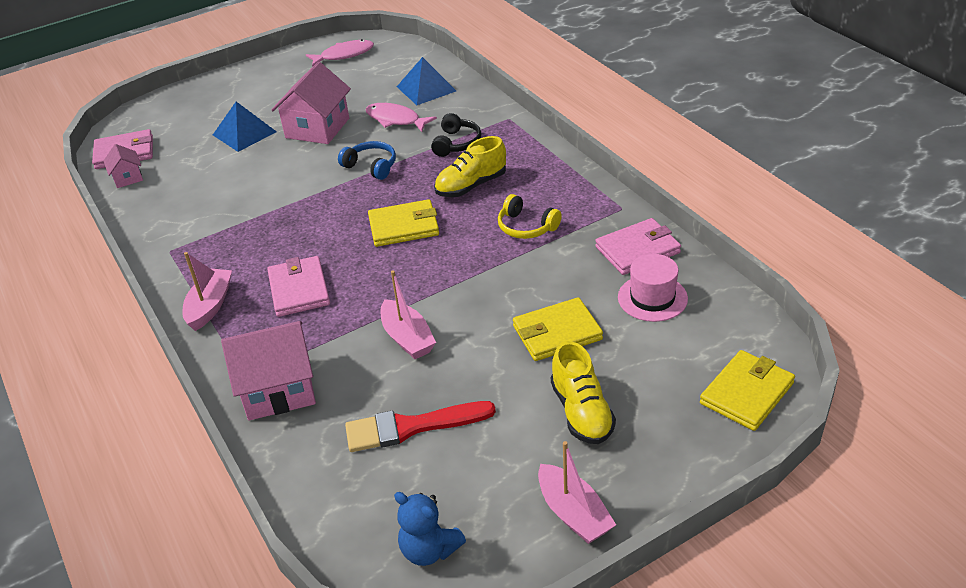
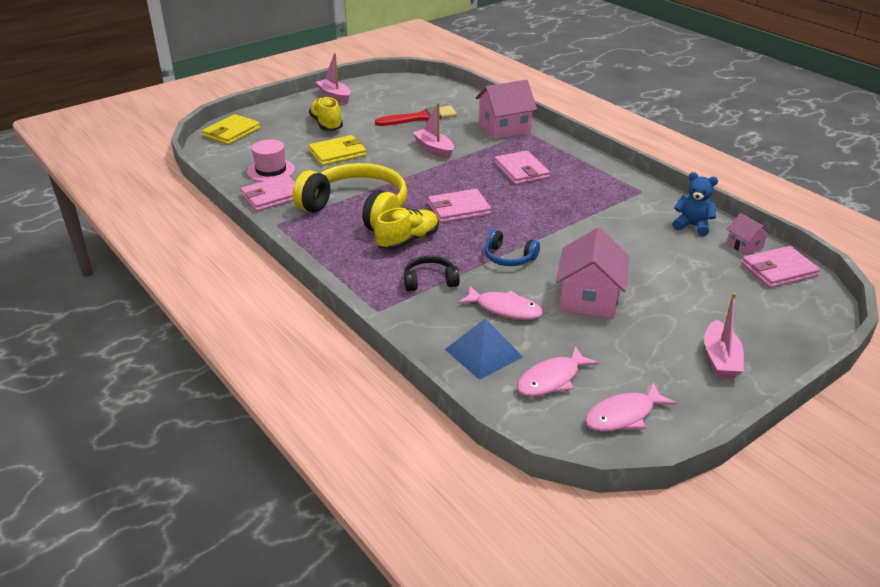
camera: 170 degrees right, 5 degrees down
(210, 306) = (579, 162): pink boat -> pink boat (720, 359)
(244, 133) = (667, 292): blue pyramid -> none
(382, 73) = (552, 379): none -> pink fish
(404, 226) = (458, 209): yellow wallet -> pink wallet
(429, 550) = (401, 87): blue teddy bear -> blue teddy bear (692, 226)
(456, 143) = (430, 281): black headphones -> black headphones turned 75 degrees clockwise
(526, 227) = (357, 210): yellow headphones -> yellow headphones, size x2.18

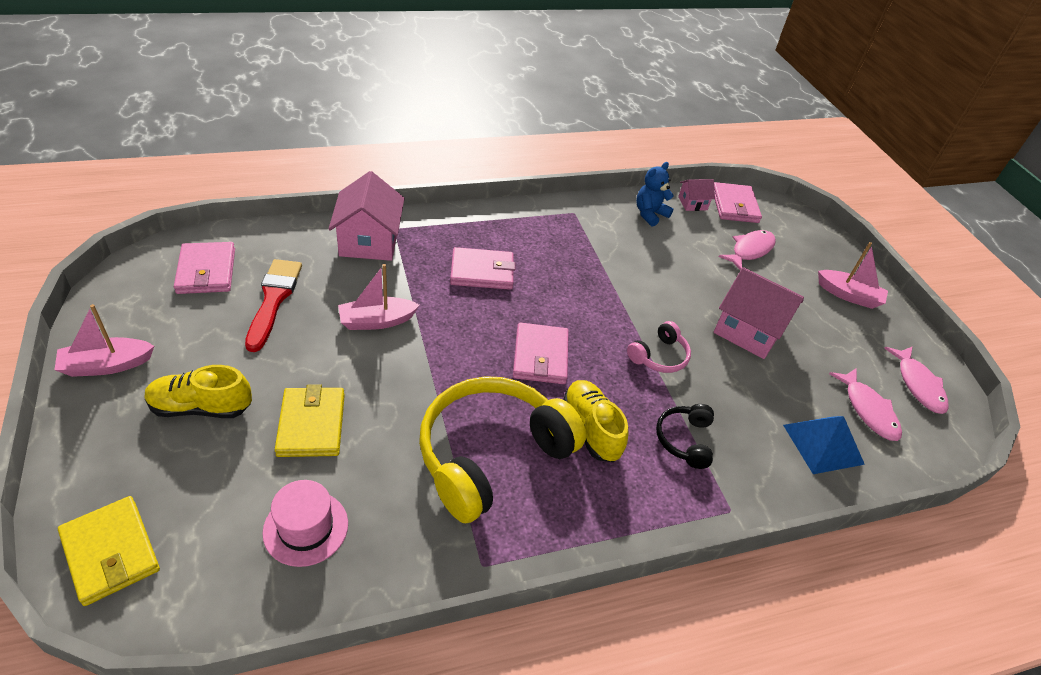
camera: 75 degrees left, 10 degrees up
(272, 196) = (394, 548): pink wallet -> pink wallet (206, 271)
(505, 309) = (752, 398): pink fish -> pink fish (750, 250)
(509, 257) = (659, 356): blue headphones -> pink headphones

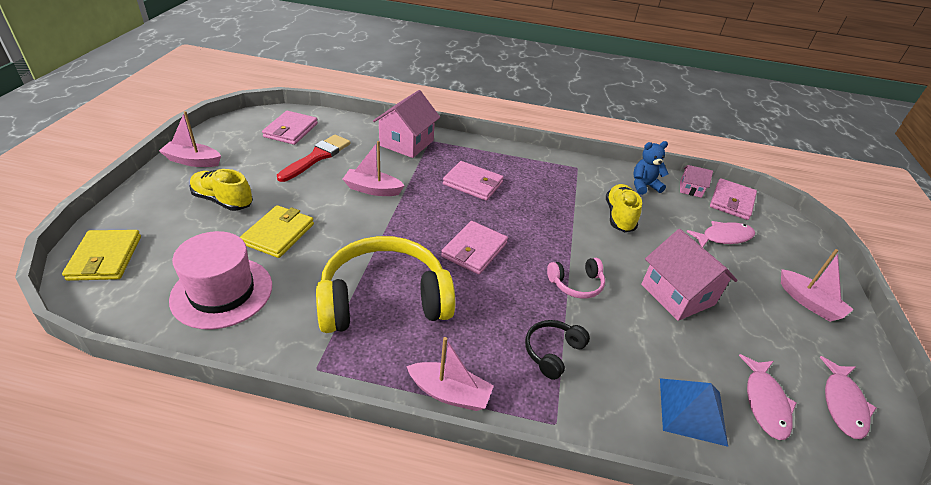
camera: 30 degrees right, 5 degrees down
(306, 528) = (222, 292): pink hat -> pink hat, size x1.51
(591, 429) = (476, 312): yellow shoe -> yellow shoe (619, 216)
(625, 527) = (450, 393): none -> pink boat

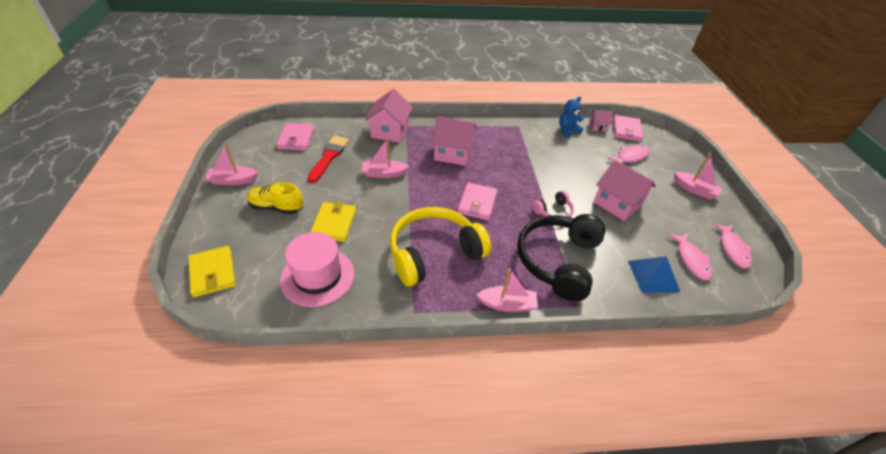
camera: 15 degrees left, 5 degrees up
(473, 183) = (453, 153): pink wallet -> pink house
(552, 352) = (558, 261): black headphones -> black headphones, size x2.18
(619, 216) = (560, 157): yellow shoe -> none

